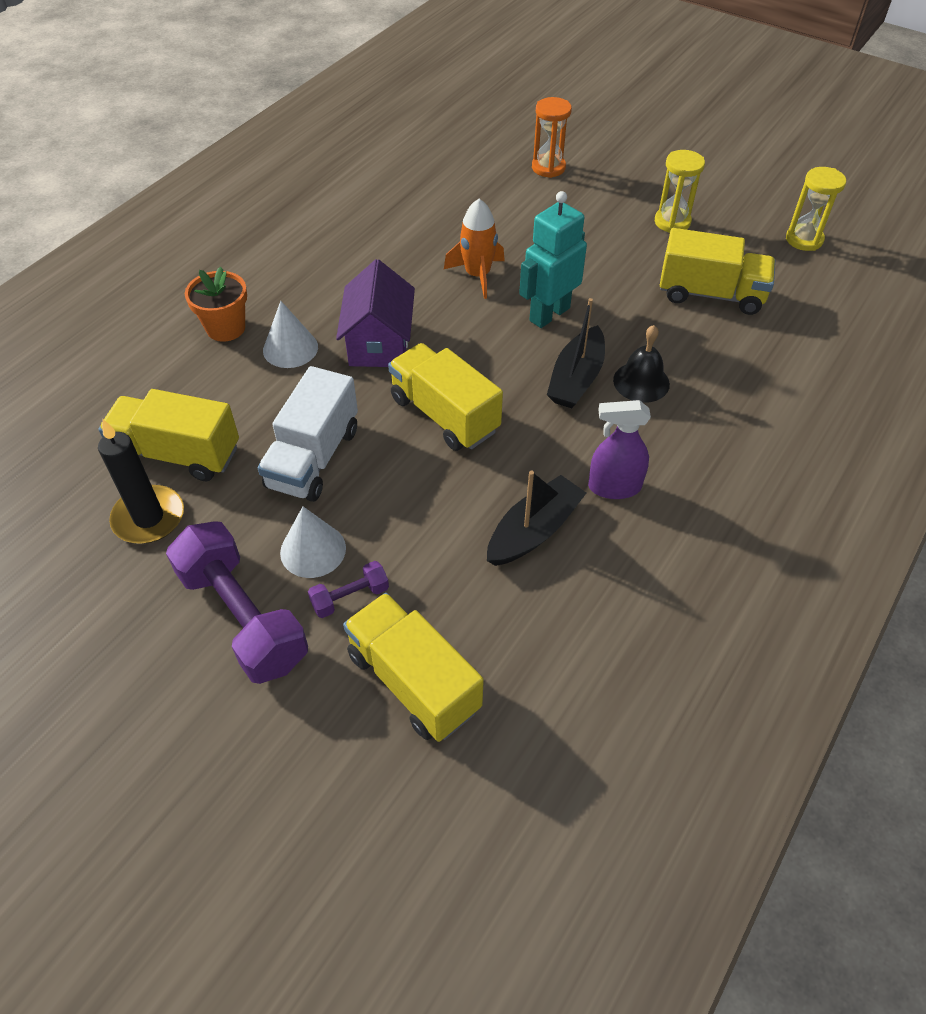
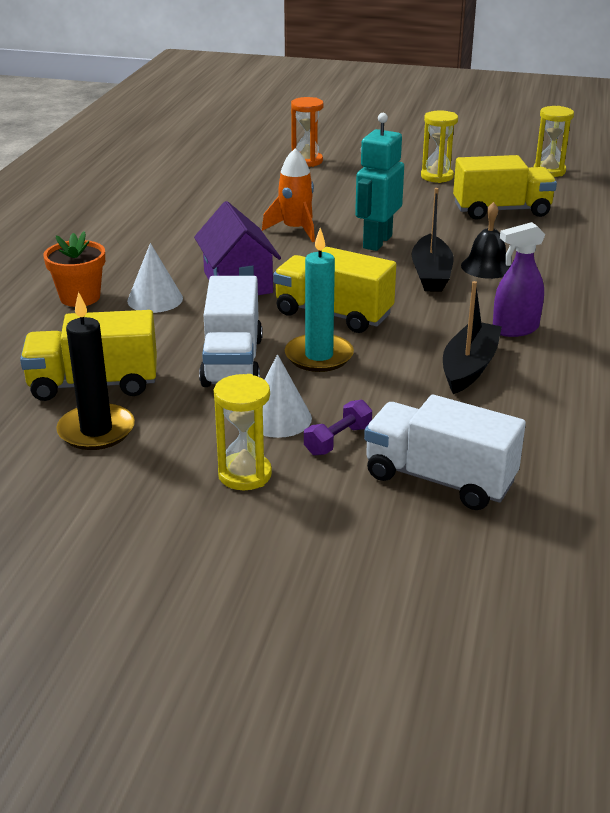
camera: 20 degrees left, 20 degrees down
(243, 617) = (245, 474): purple dumbbell -> yellow hourglass
(397, 473) = (319, 356): none -> turquoise candle
(413, 681) = (439, 479): yellow truck -> white truck

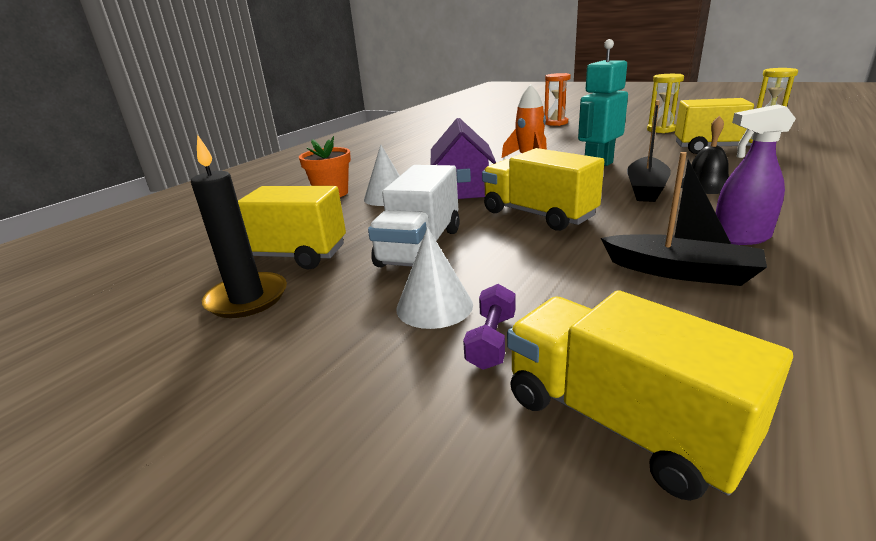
camera: 20 degrees right, 5 degrees down
(245, 474) = (356, 371): yellow hourglass -> none
(319, 356) = (508, 248): turquoise candle -> none
(338, 440) = (491, 341): purple dumbbell -> purple dumbbell turned 45 degrees counterclockwise
(439, 479) = (620, 421): white truck -> yellow truck
(469, 367) = (680, 271): black boat -> black boat turned 75 degrees clockwise

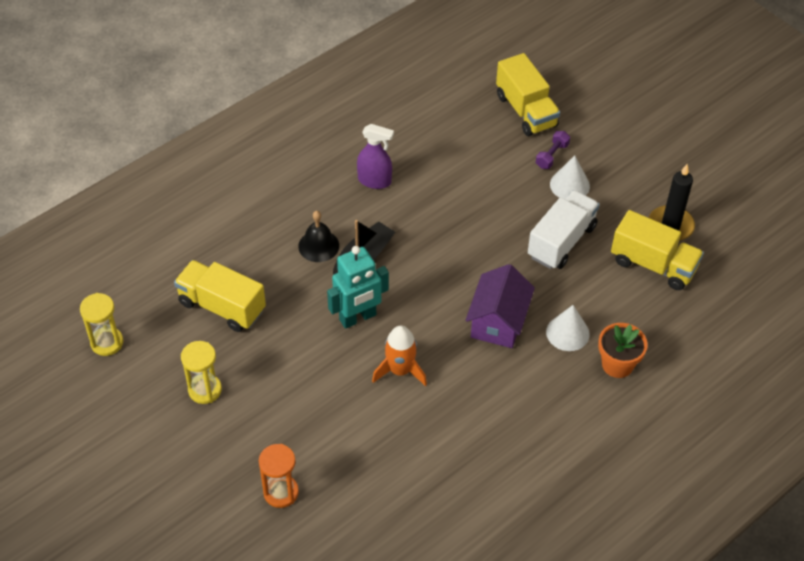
camera: 165 degrees left, 25 degrees up
(538, 214) = (465, 252): yellow truck -> none
(680, 271) = (435, 167): black boat -> none

